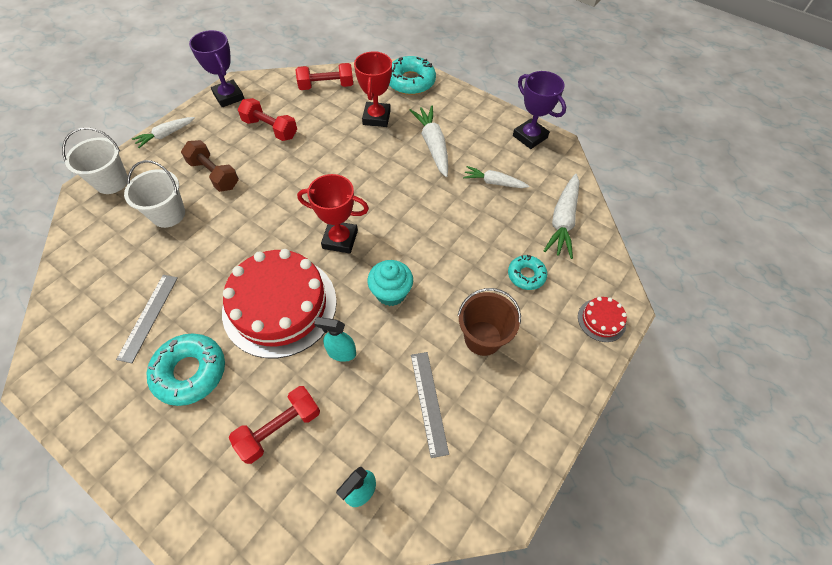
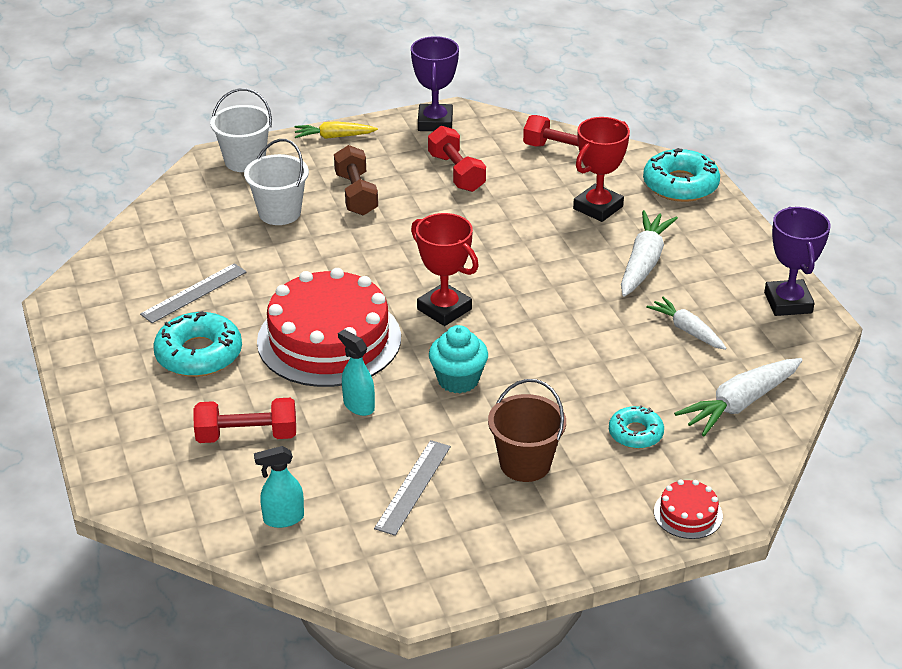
camera: 35 degrees right, 20 degrees down
(166, 135) = (334, 137): white carrot -> yellow carrot

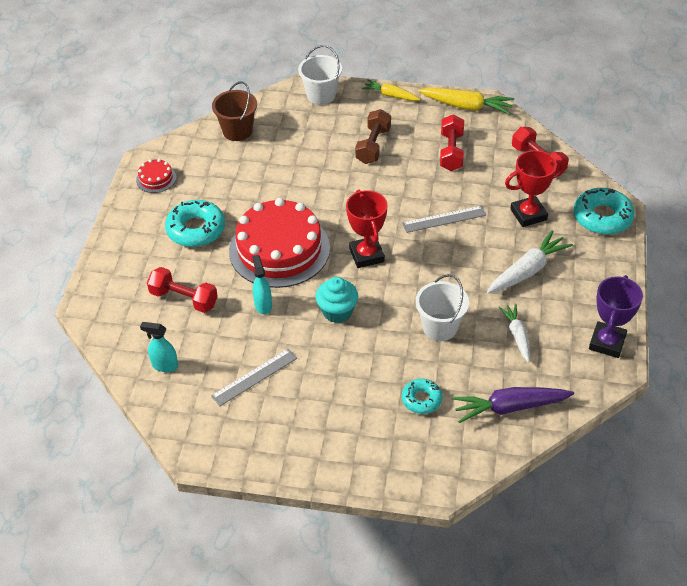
camera: 30 degrees right, 10 degrees up
(194, 293) = (223, 184): grey ruler -> grey ruler (444, 219)
(279, 213) = (315, 143): white bucket -> white bucket (440, 327)
(435, 122) = (466, 106): purple trophy -> yellow carrot
(525, 464) = (334, 391): brown bucket -> brown bucket (237, 131)
(688, 513) = (411, 473): red cake -> red cake (156, 178)
(740, 403) = (510, 407): white carrot -> purple carrot

